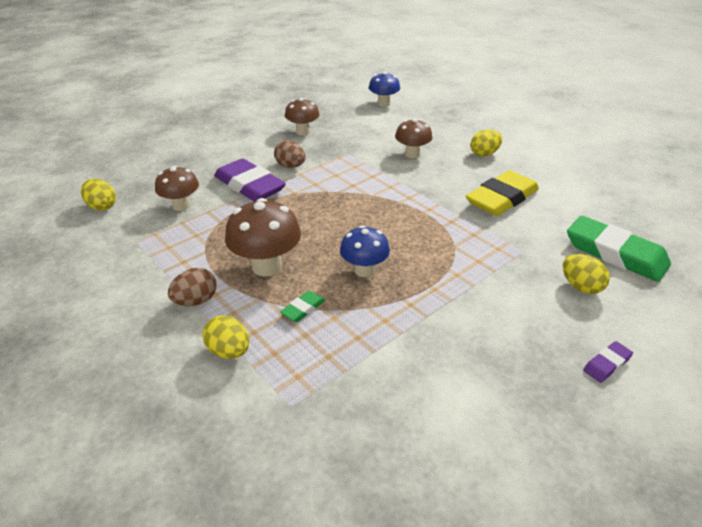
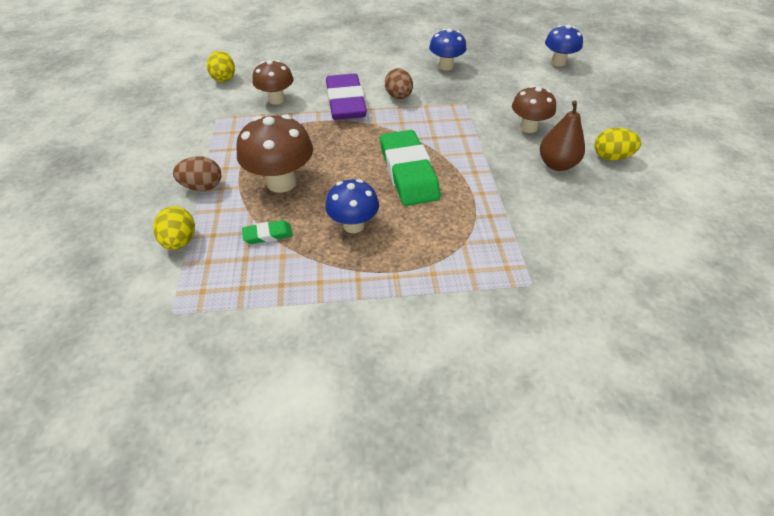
camera: 35 degrees right, 10 degrees up
(303, 132) = (446, 66): brown mushroom -> blue mushroom
(457, 171) = (557, 164): none -> brown pear
(502, 198) = (574, 215): yellow eraser -> none
(580, 287) = (552, 358): yellow egg -> none
(606, 364) = (481, 459): purple eraser -> none
(615, 253) = (643, 343): green eraser -> green eraser (408, 172)

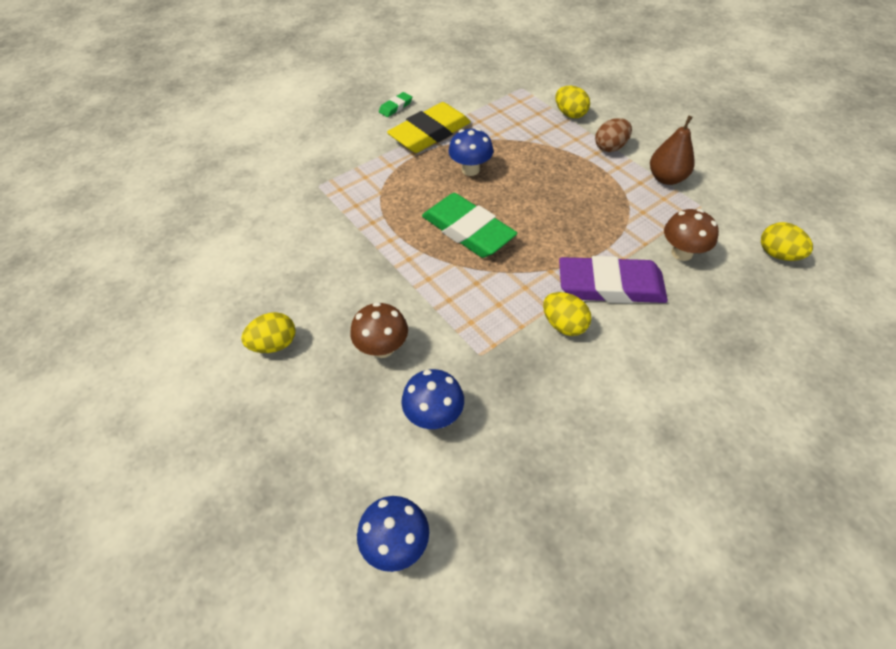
camera: 150 degrees right, 5 degrees up
(268, 235) = (521, 140): green eraser -> green eraser (395, 107)
(281, 182) = (559, 175): brown mushroom -> none
(346, 102) = (610, 286): purple eraser -> purple eraser turned 45 degrees counterclockwise
(354, 295) = (430, 133): none -> yellow eraser
(398, 97) = (564, 325): brown egg -> yellow egg
(446, 66) = (559, 425): blue mushroom -> blue mushroom (434, 415)
(557, 164) = (332, 305): brown pear -> brown pear (666, 178)

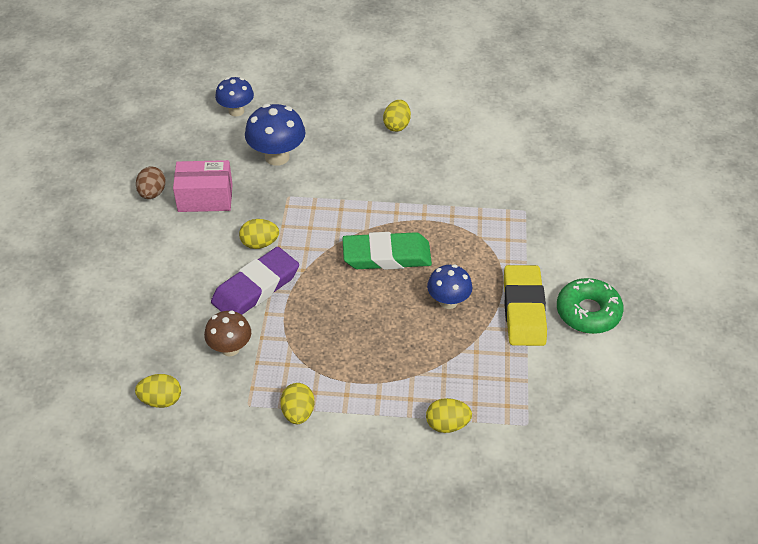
camera: 130 degrees right, 5 degrees down
(382, 348) = (342, 162): brown mushroom -> none
(395, 107) = (588, 312): green eraser -> green donut
(434, 415) = (277, 157): blue mushroom -> blue mushroom, size x1.50
(569, 428) = (205, 198): none -> pink box
(610, 147) = (373, 412): brown egg -> brown egg (152, 193)
(666, 178) = (298, 413): brown pear -> yellow egg

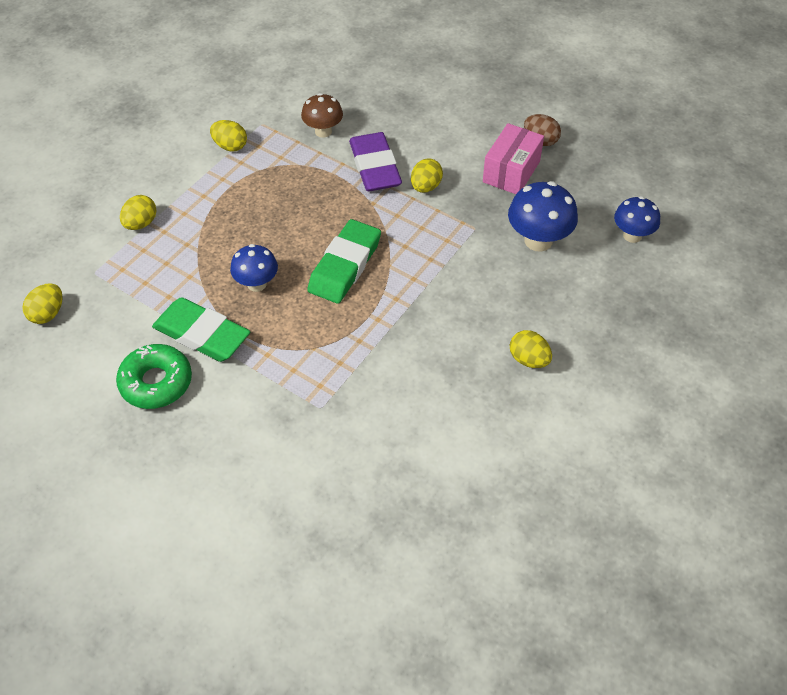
camera: 120 degrees right, 5 degrees up
(161, 400) = (306, 83): yellow egg -> yellow egg (48, 314)
(523, 309) = (202, 334): yellow eraser -> green eraser

